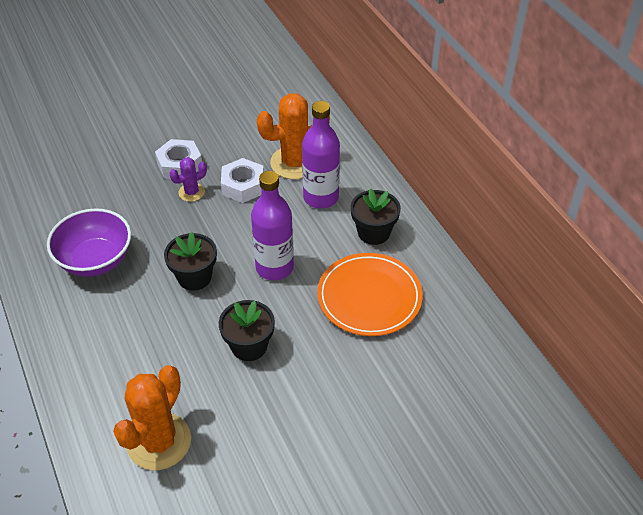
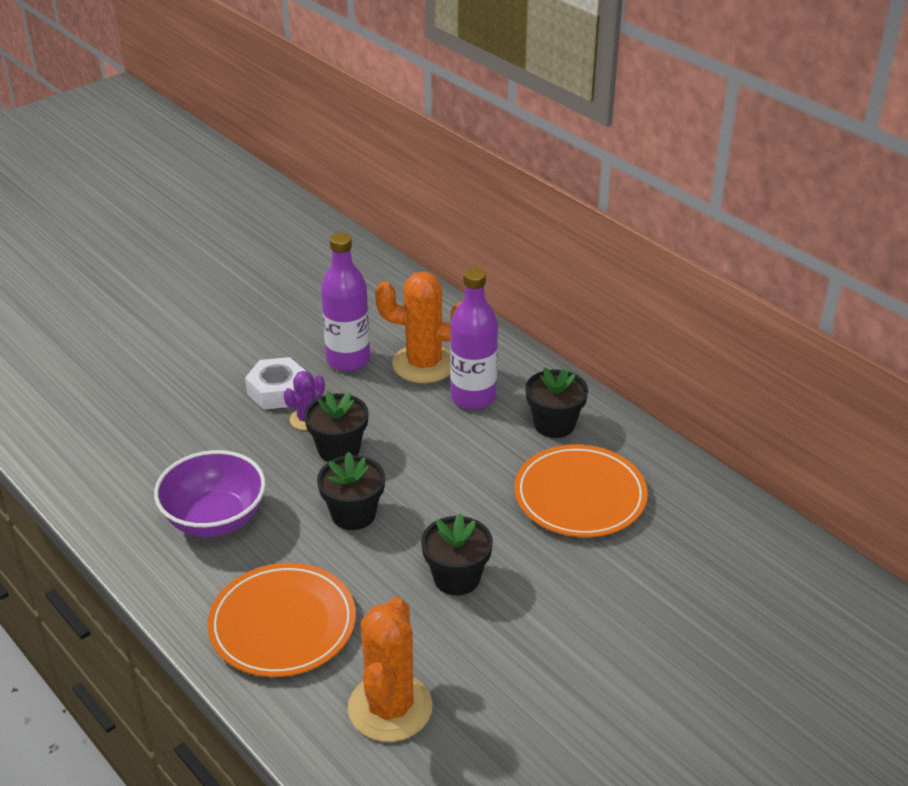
camera: 15 degrees left, 10 degrees down
(109, 355) = (282, 624): none -> orange plate
(205, 222) = (339, 449): none -> black flower pot
(243, 186) = (370, 401): white nut -> none
(274, 267) = (450, 485): purple bottle -> purple bottle (348, 360)
(295, 163) = (424, 364): orange cactus -> orange cactus turned 45 degrees clockwise

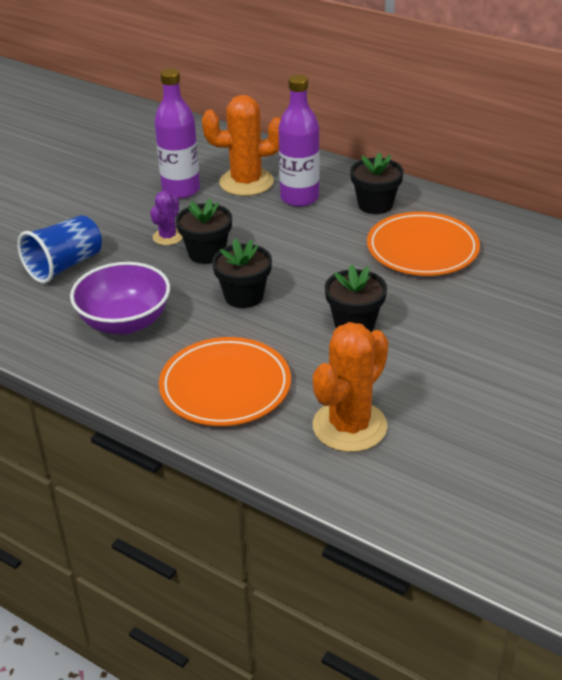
camera: 15 degrees left, 0 degrees up
(184, 433) = (64, 266): none -> blue cup
(277, 391) = (131, 221): white nut -> none
(390, 708) = (349, 426): orange cactus -> orange cactus turned 45 degrees clockwise

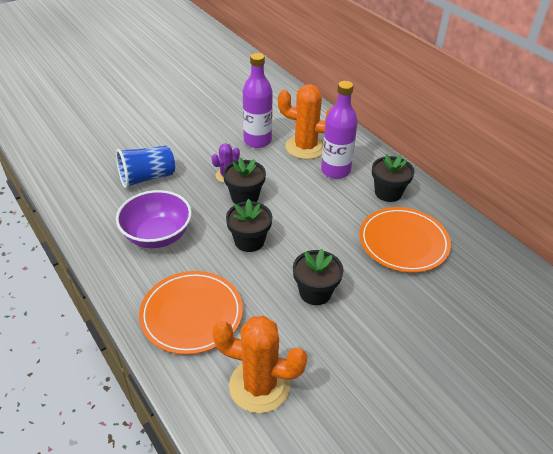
camera: 20 degrees right, 5 degrees up
(349, 426) = (259, 385): orange cactus -> orange cactus turned 45 degrees clockwise

